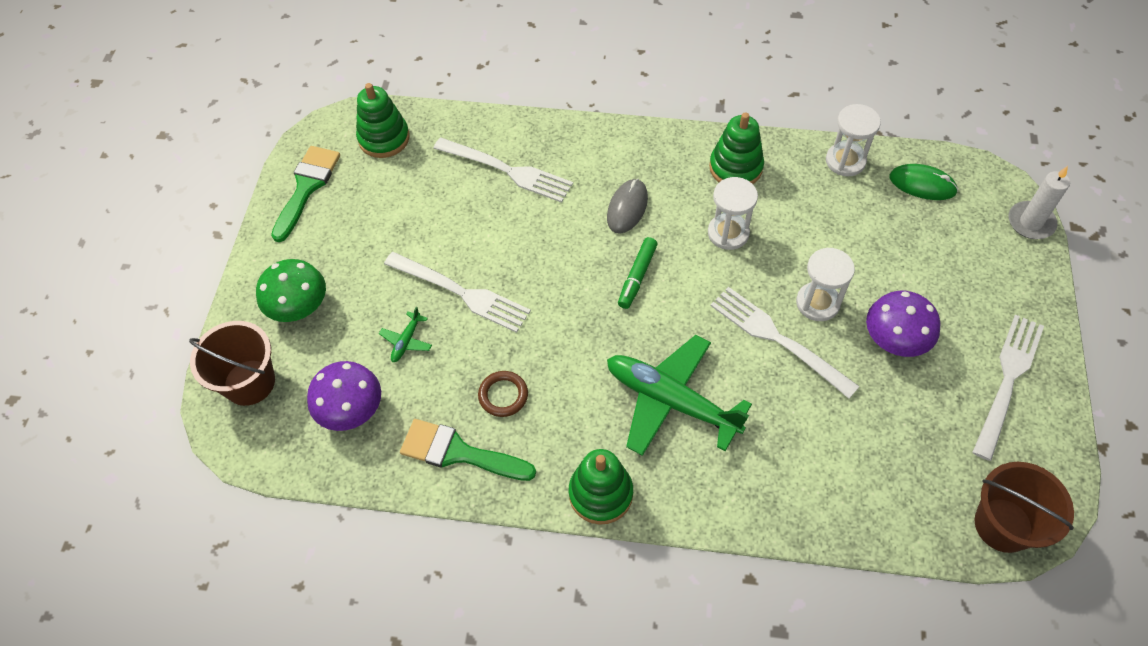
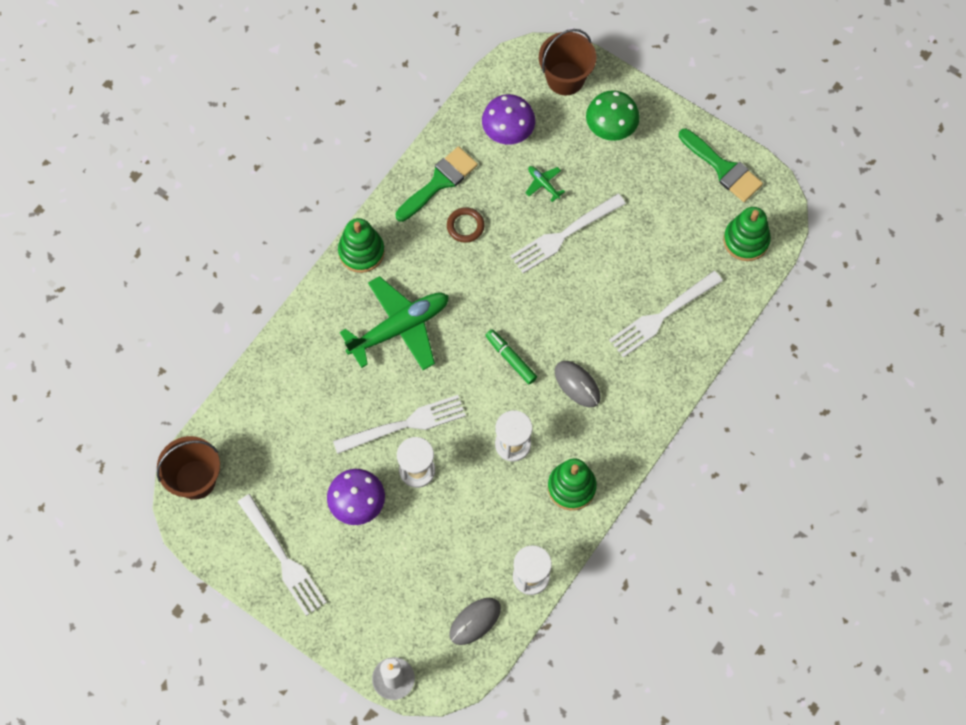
camera: 115 degrees right, 10 degrees up
(922, 184) = (475, 621): green mouse -> grey mouse

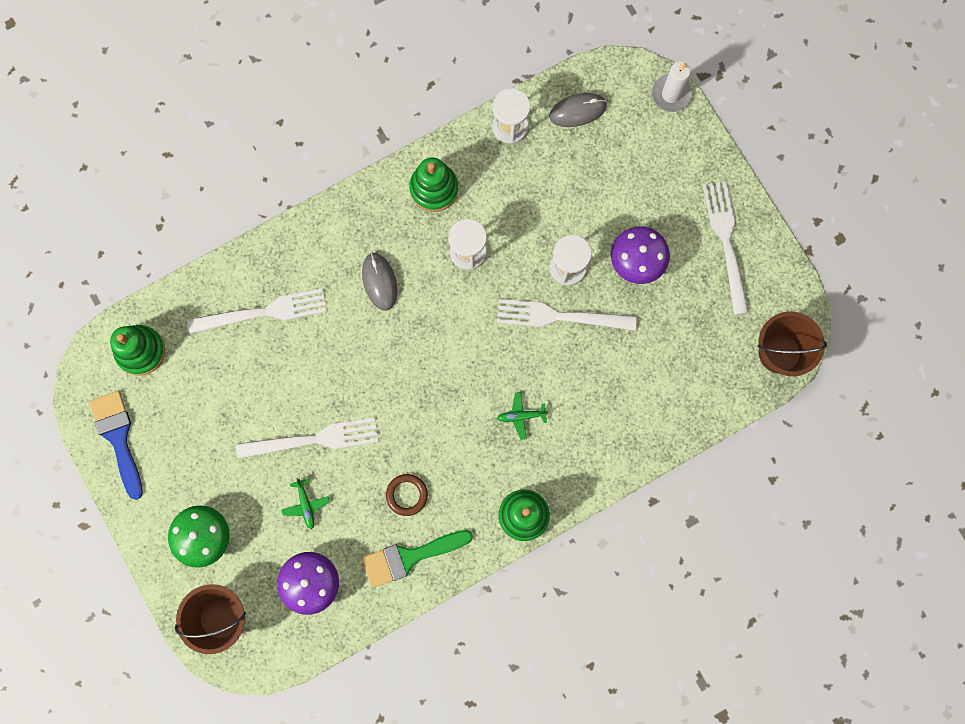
camera: 155 degrees left, 10 degrees up
(400, 328) = (521, 416): green plane -> green plane, size x0.41
(510, 359) = (429, 335): green marker -> none
(723, 168) = (118, 437): green brush -> blue brush

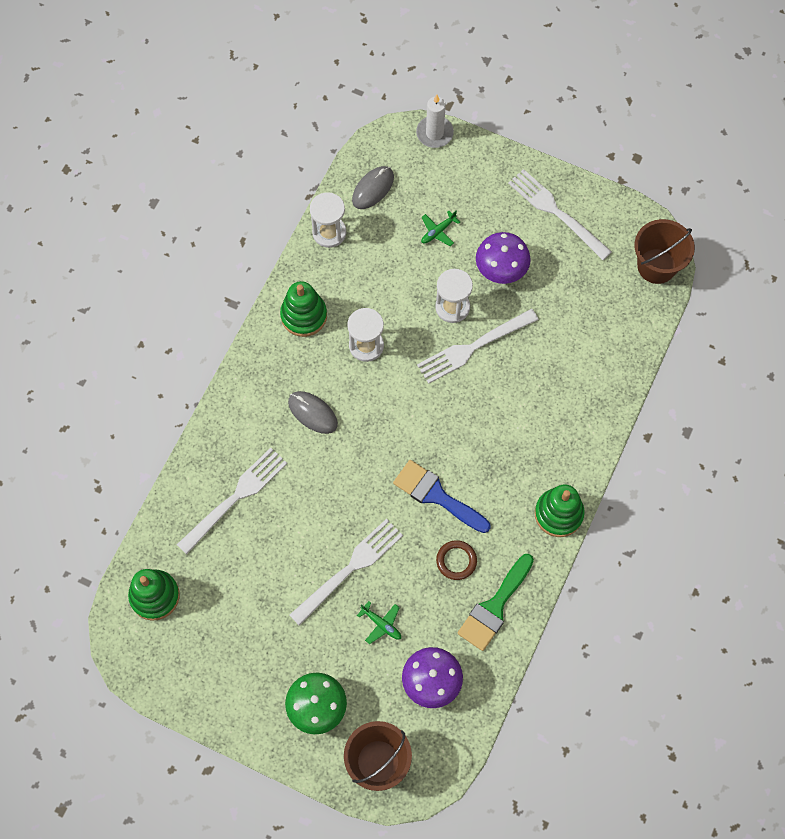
camera: 35 degrees left, 10 degrees down
(118, 437) = (186, 678): blue brush -> blue brush (436, 495)
(521, 416) = (500, 440): green plane -> green plane (438, 231)

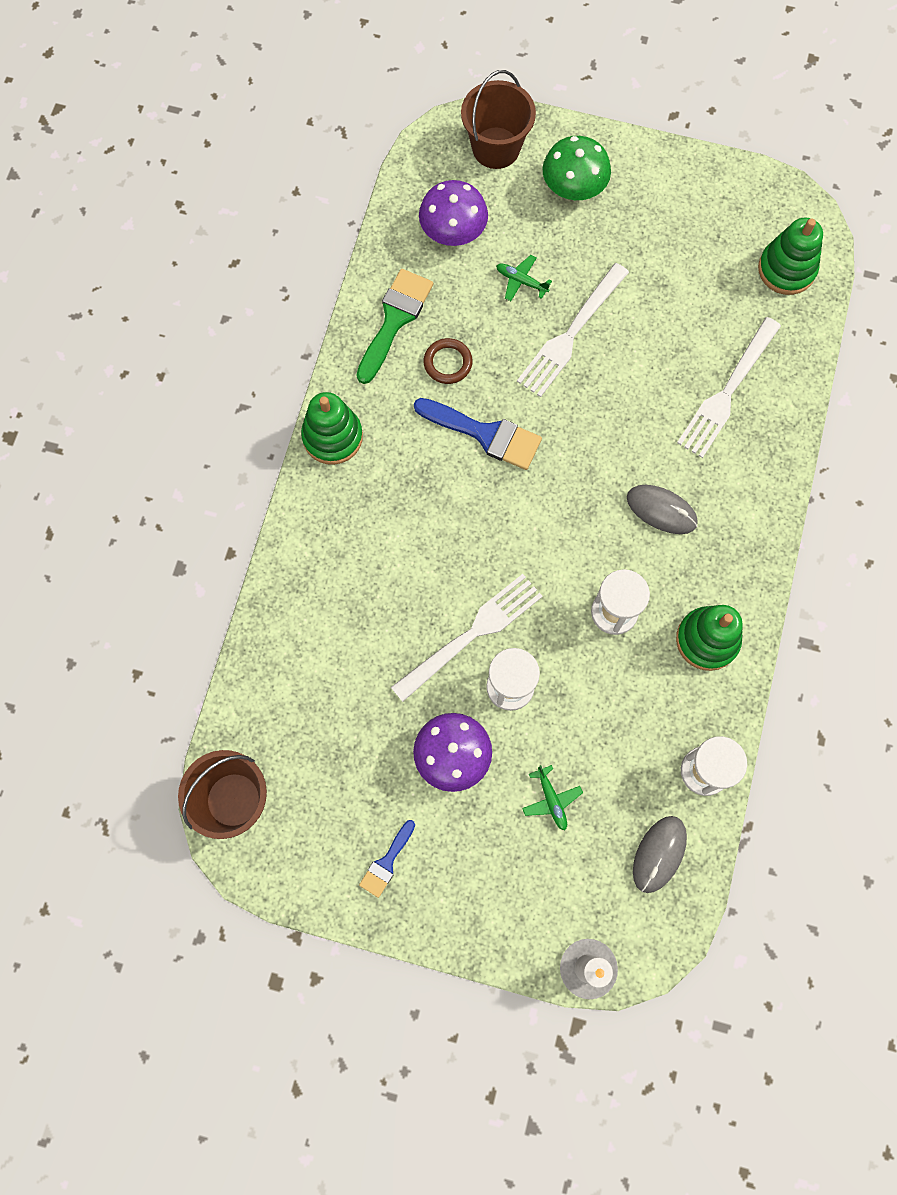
camera: 170 degrees right, 5 degrees up
(438, 231) = (551, 800): green plane -> green plane turned 120 degrees clockwise
(556, 212) = (386, 862): white fork -> blue brush

